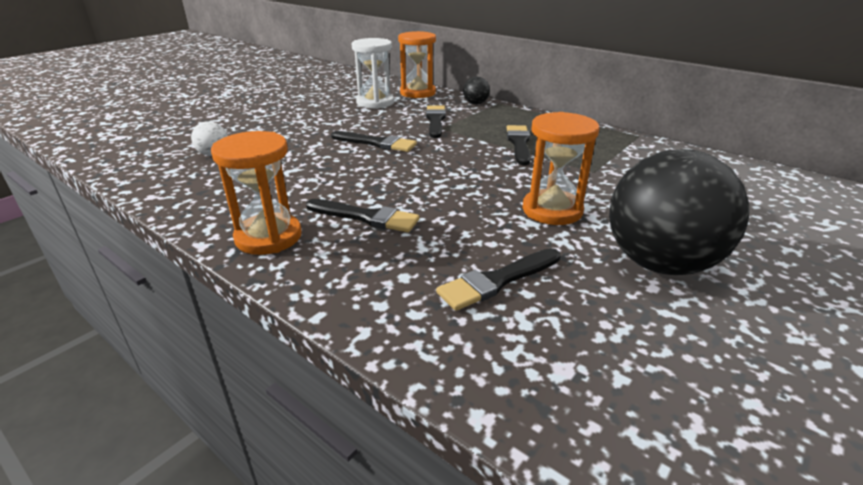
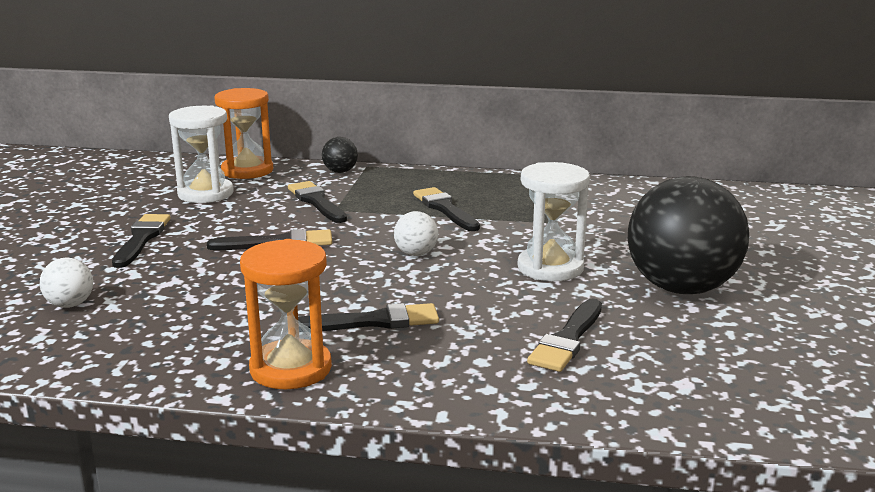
camera: 30 degrees left, 10 degrees down
(304, 123) = (141, 239): none -> black brush
(458, 172) = (416, 254): none -> white ball
(552, 210) = (550, 268): orange hourglass -> white hourglass

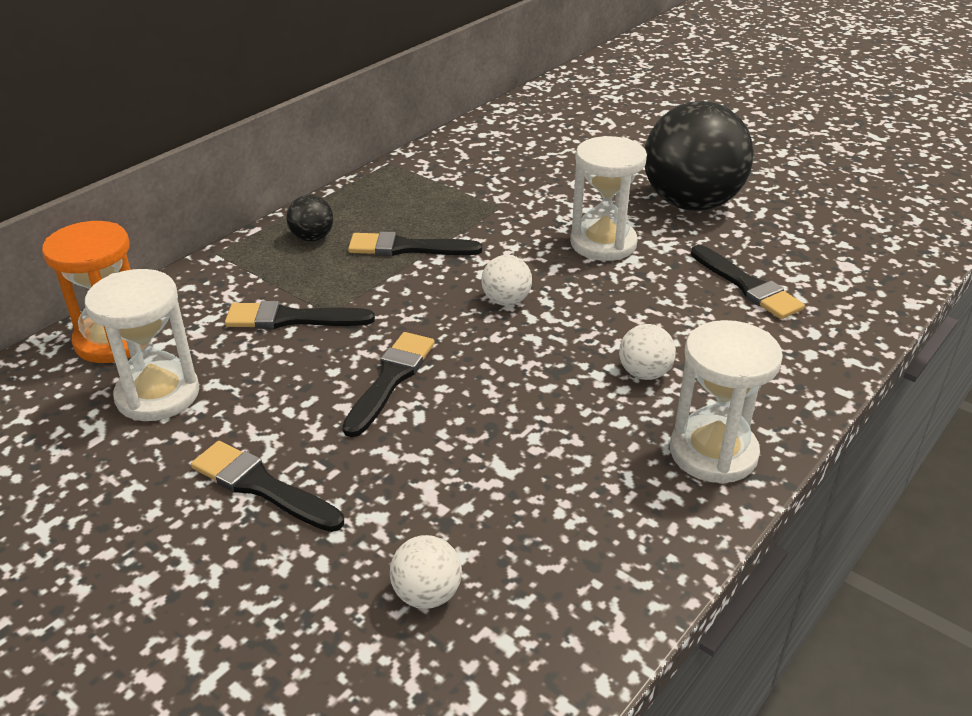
camera: 60 degrees left, 15 degrees up
(291, 369) = (713, 453): orange hourglass -> white hourglass
(340, 171) = (211, 275): black ball -> black ball (312, 238)
(374, 321) = (644, 373): black brush -> white ball

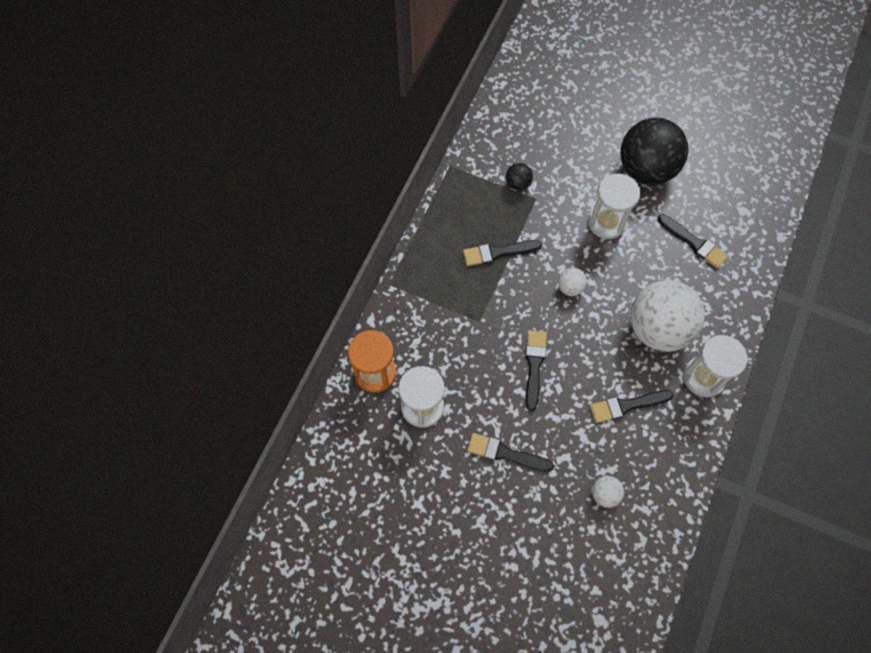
camera: 15 degrees left, 30 degrees up
(292, 319) = (461, 331): black brush -> black brush (626, 406)
(312, 238) = (438, 256): black ball -> black ball (518, 183)
(644, 373) = (658, 329): white ball -> white ball, size x2.40

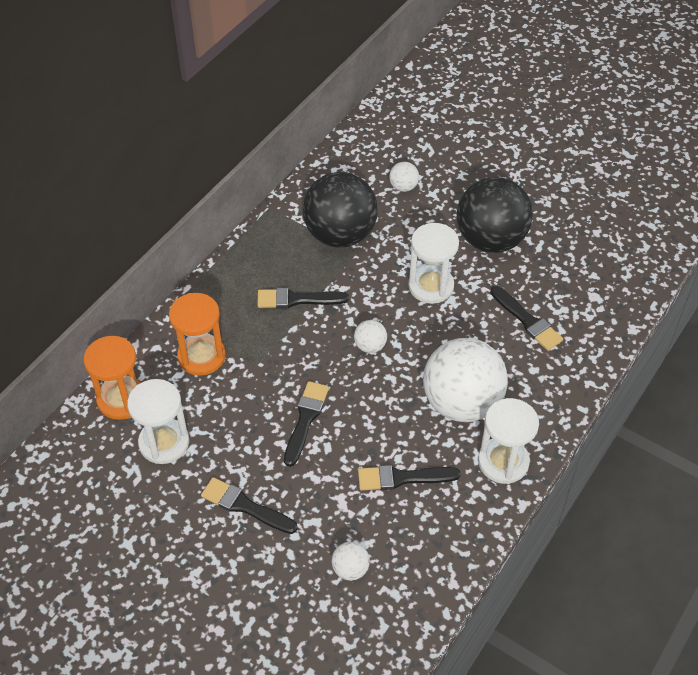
camera: 10 degrees right, 15 degrees down
(431, 320) = (201, 356): none -> orange hourglass
(518, 183) = (340, 235): black ball -> black ball, size x2.40
(560, 127) = (403, 187): none -> white ball

